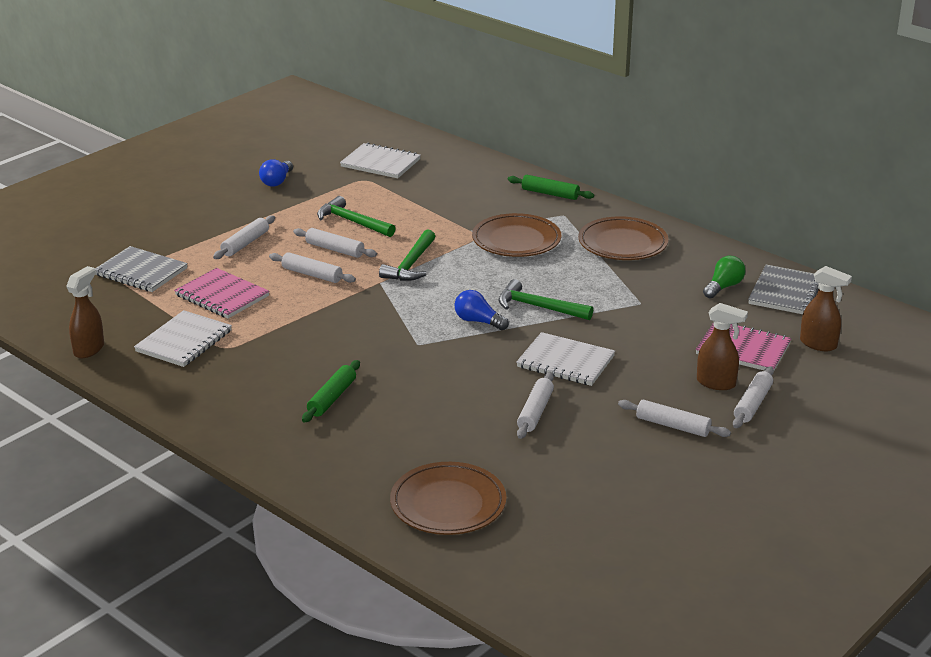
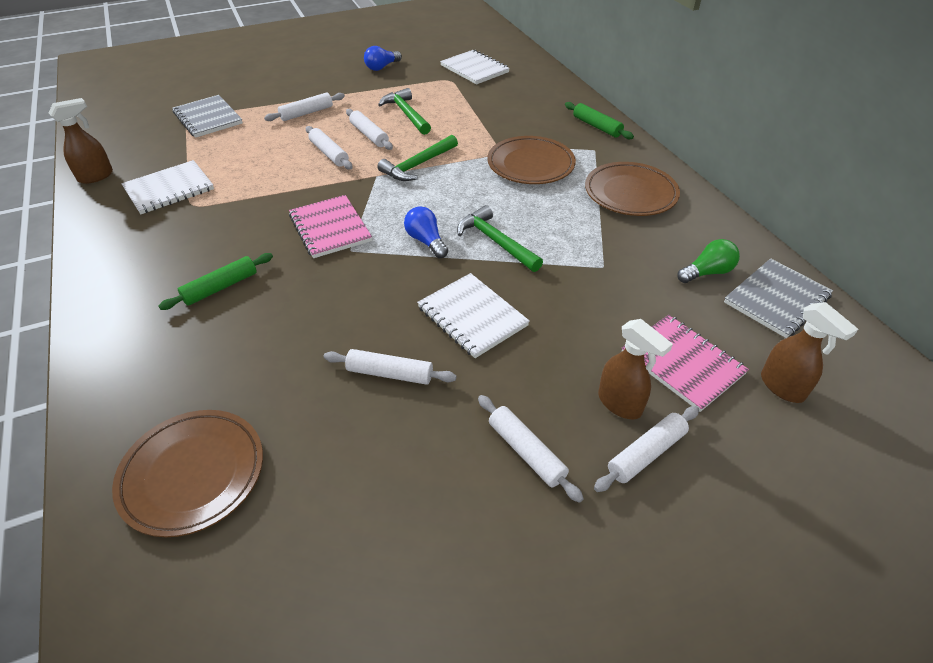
camera: 25 degrees right, 15 degrees up
(222, 296) = (242, 155): pink notebook -> pink notebook (330, 228)
(535, 412) = (390, 373): white rolling pin -> white rolling pin turned 60 degrees clockwise

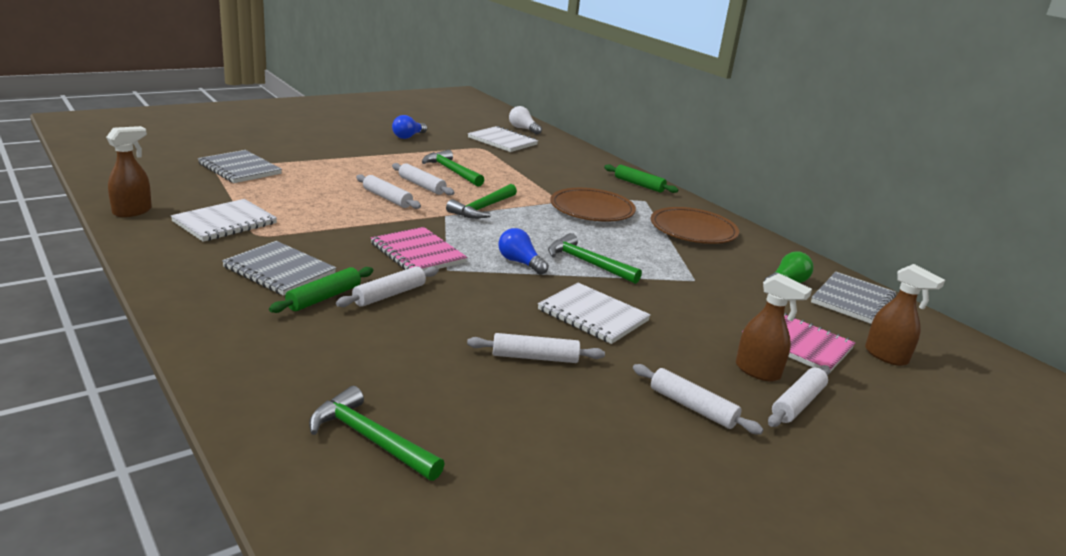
camera: 15 degrees left, 20 degrees down
(193, 474) = (370, 439): brown plate -> green hammer
(194, 251) = (279, 270): none -> grey notebook
(306, 113) = (347, 168): white rolling pin -> white rolling pin (389, 295)
(503, 50) = (523, 129): none -> white light bulb

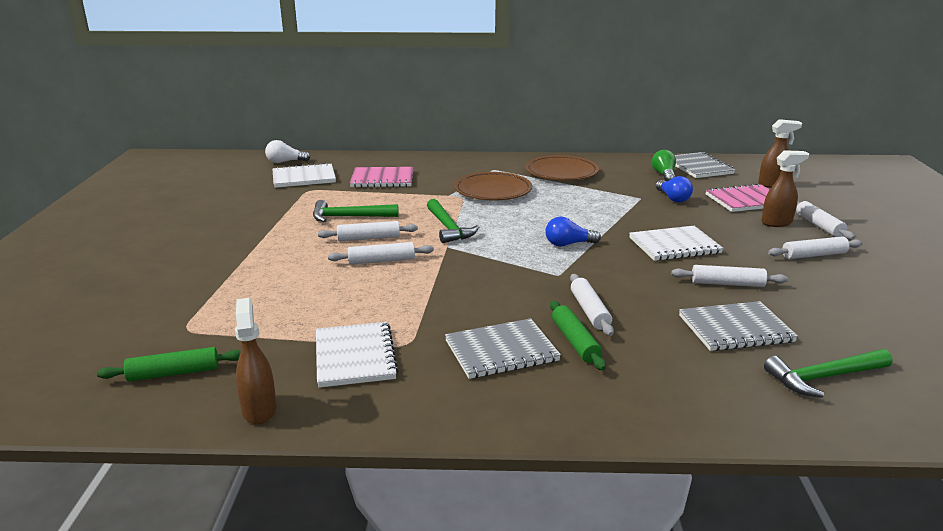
camera: 50 degrees left, 0 degrees up
(240, 169) = (206, 317): grey notebook -> grey notebook (735, 329)
(408, 136) = (233, 211): blue light bulb -> blue light bulb (673, 198)
(418, 253) = (517, 278): pink notebook -> pink notebook (382, 179)
(535, 357) = (727, 284): white rolling pin -> white rolling pin turned 60 degrees clockwise
(587, 263) = (588, 221): green hammer -> none
(639, 184) = (461, 161): green rolling pin -> green rolling pin (174, 373)

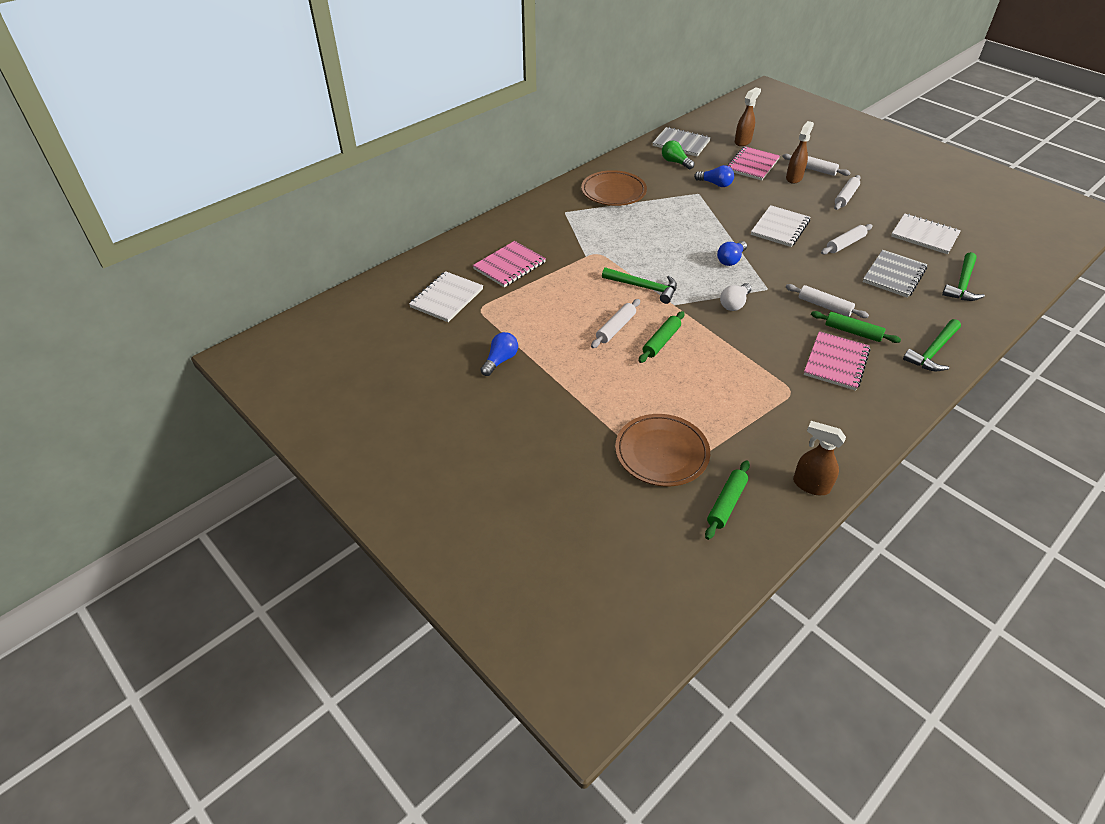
camera: 45 degrees left, 20 degrees up
(254, 218) = (500, 360): none -> blue light bulb
(285, 162) = (391, 289): white light bulb -> white light bulb (734, 304)
(349, 217) = (564, 317): green hammer -> green hammer (933, 352)
(354, 356) = (785, 419): white notebook -> white notebook (924, 235)
(381, 260) = (661, 341): white rolling pin -> green rolling pin
(492, 191) = (605, 235): brown plate -> brown plate (661, 453)
(501, 351) = (836, 362): grey notebook -> pink notebook

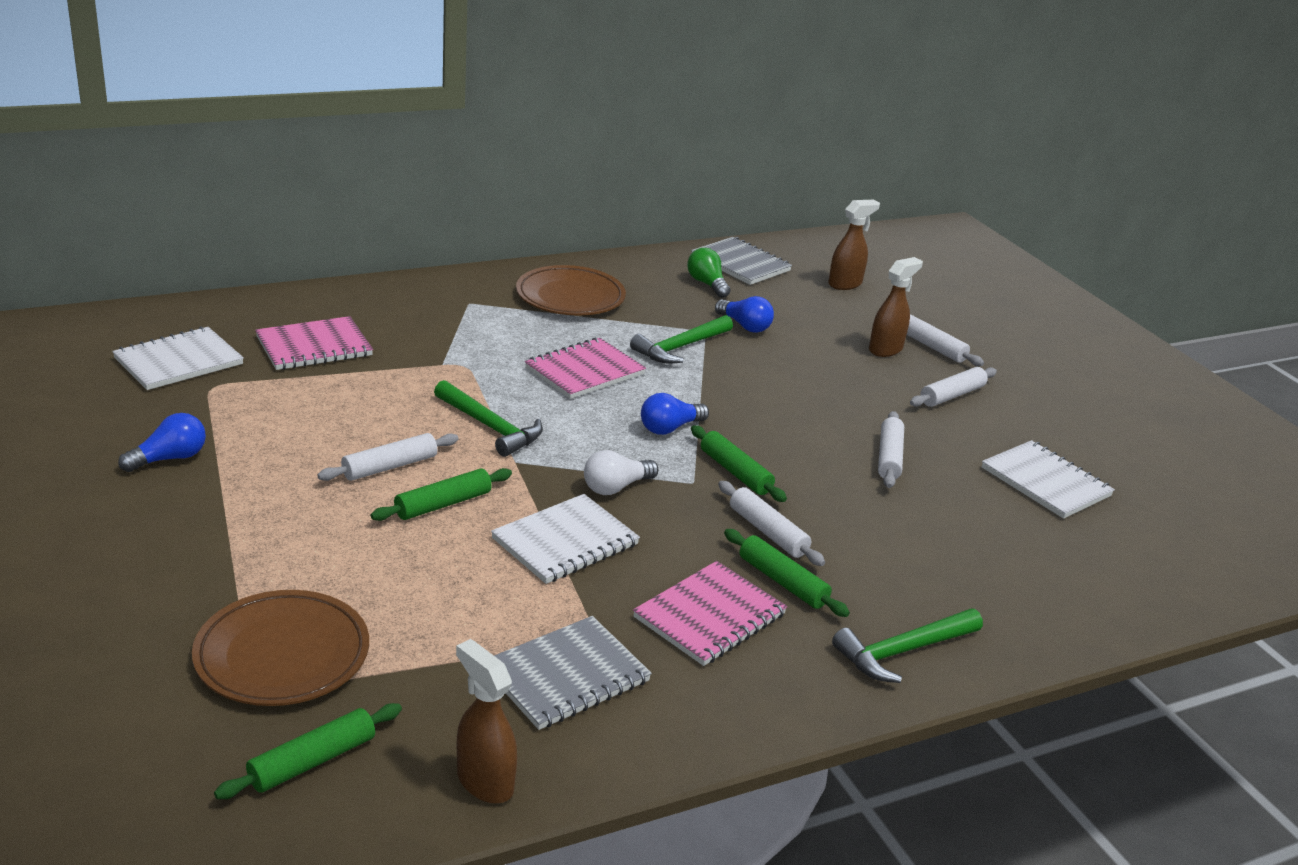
camera: 15 degrees right, 15 degrees down
(752, 165) = (831, 317): pink notebook -> pink notebook (585, 371)
(780, 228) = (796, 407): white notebook -> white notebook (565, 542)
(782, 276) = (735, 472): none -> green rolling pin
(845, 244) = (889, 457): white rolling pin -> white rolling pin turned 60 degrees counterclockwise
(894, 275) = (935, 522): grey notebook -> grey notebook (566, 675)
(962, 284) = (1052, 568): green hammer -> green hammer (680, 347)

